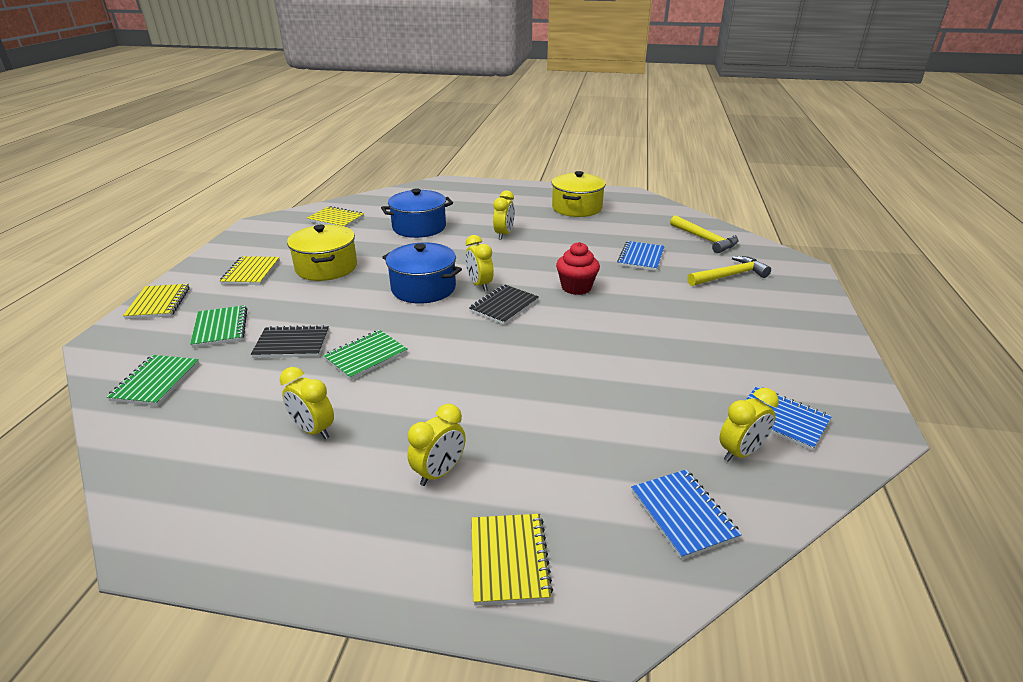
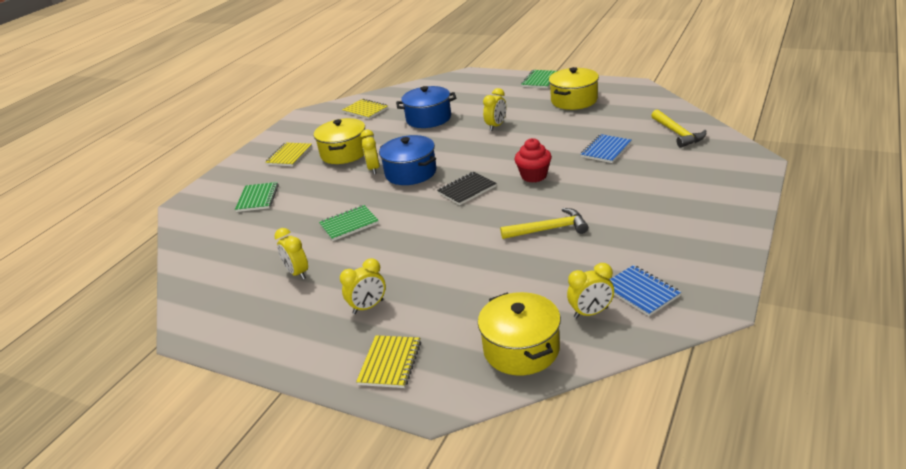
camera: 20 degrees right, 0 degrees up
(156, 382) = (209, 234): green notebook -> green notebook (540, 80)
(159, 303) = (222, 178): yellow notebook -> none
(292, 344) = (301, 212): black notebook -> none
(479, 285) = (455, 171): yellow clock -> yellow clock (373, 169)
(683, 514) = (521, 349): blue notebook -> yellow pot
(729, 276) = (677, 169): yellow hammer -> yellow hammer (548, 229)

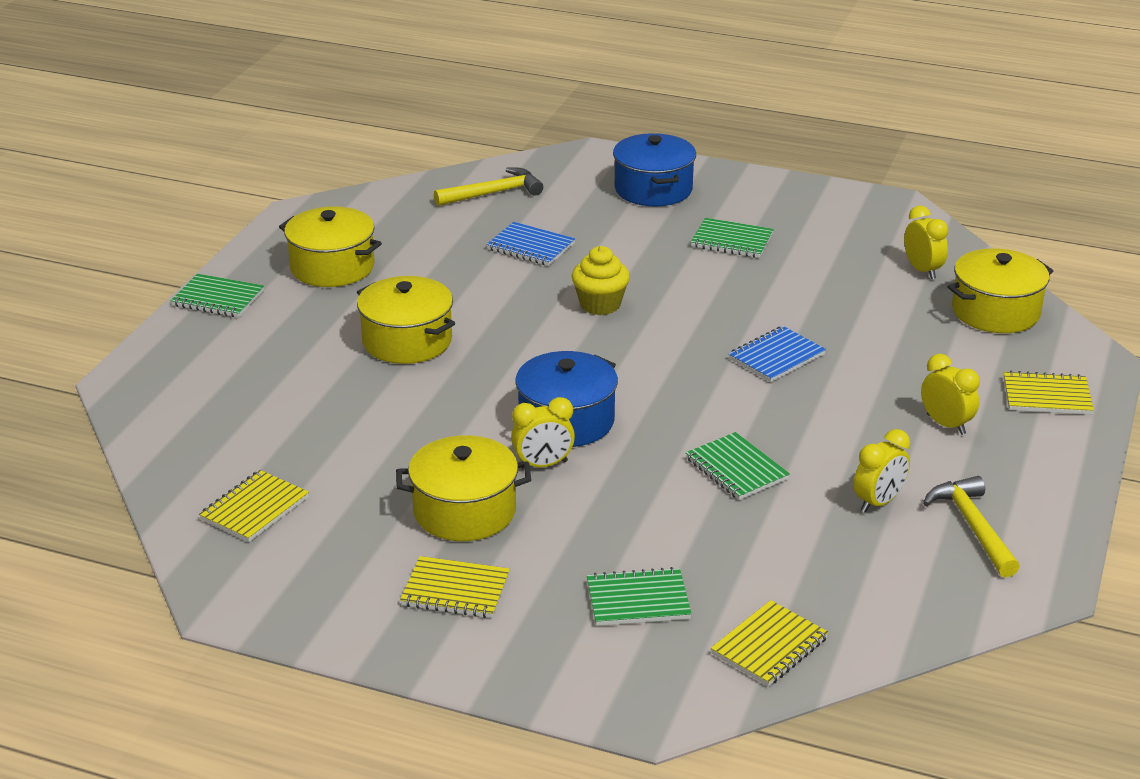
camera: 100 degrees left, 0 degrees up
(204, 234) = (769, 646): none -> yellow notebook
(428, 118) = (339, 418): blue pot -> blue pot (653, 189)
(467, 190) = (635, 361): black notebook -> none
(496, 126) = (407, 341): yellow clock -> yellow pot
(534, 176) = (600, 304): red cupcake -> yellow cupcake
(548, 229) = (751, 294): yellow hammer -> yellow hammer (973, 527)
(627, 221) = (731, 241): none -> green notebook
(640, 292) = (879, 241): blue notebook -> blue notebook (776, 357)

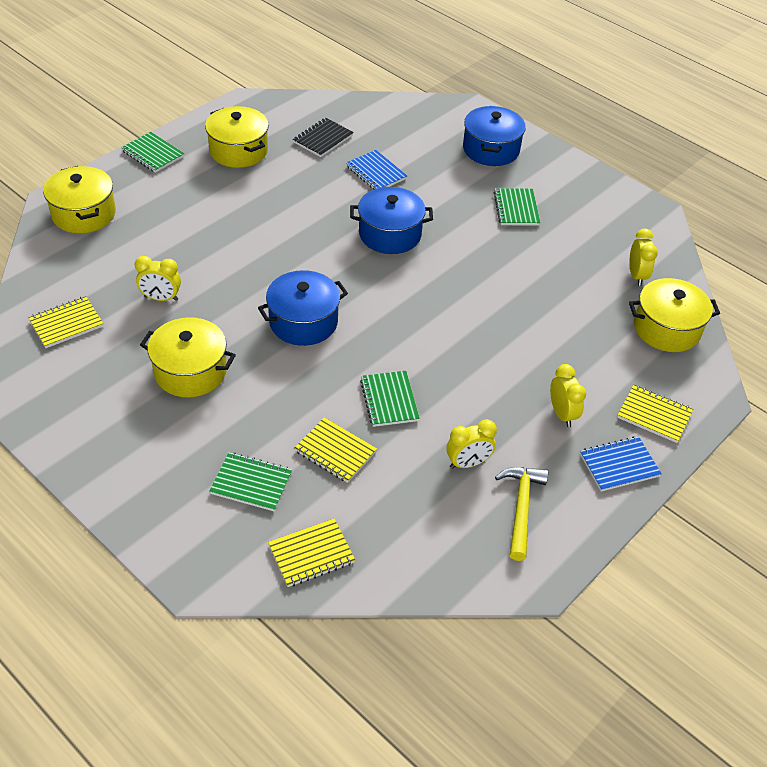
camera: 20 degrees right, 15 degrees up
(407, 341) = (245, 224): yellow pot -> yellow pot (84, 214)
(434, 228) = (323, 139): none -> black notebook
(455, 590) = (143, 432): yellow notebook -> yellow notebook (335, 451)
(493, 193) = (381, 121): yellow hammer -> none
(543, 465) = (264, 352): yellow clock -> yellow clock (161, 298)
(600, 304) = (390, 234): yellow cupcake -> blue pot
(731, 241) = (516, 209): green notebook -> green notebook turned 45 degrees clockwise
(776, 357) = (480, 316): blue notebook -> blue notebook (619, 465)

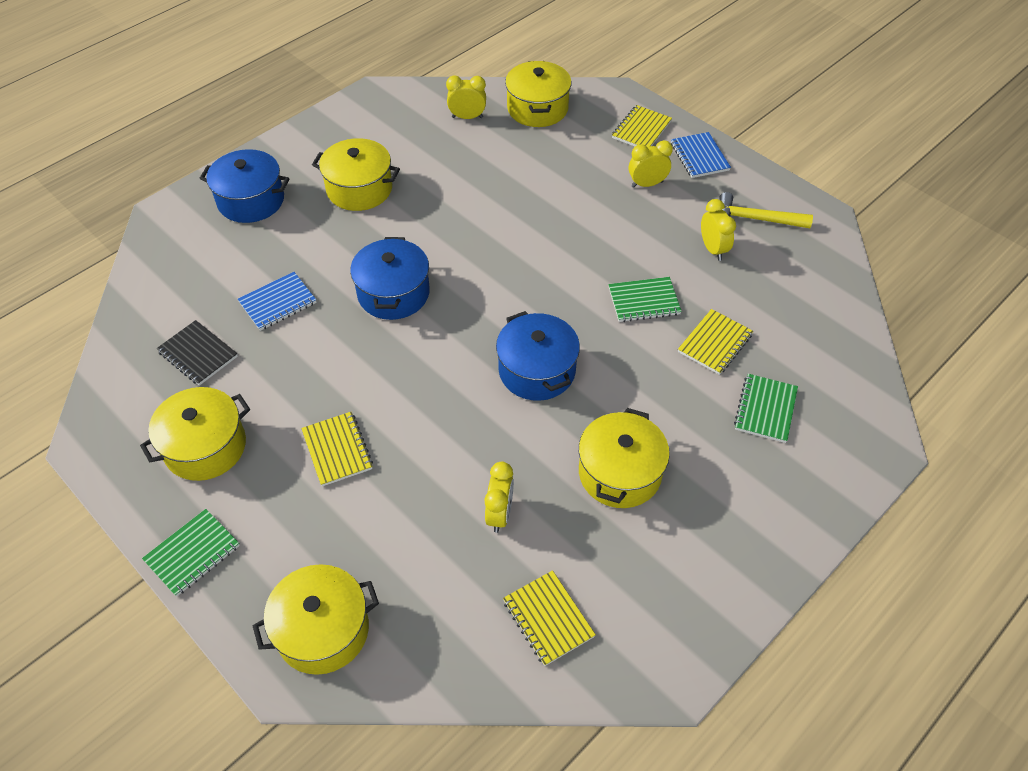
camera: 85 degrees left, 5 degrees up
(311, 554) = (836, 361): yellow notebook -> yellow notebook (337, 450)
(516, 209) = (359, 189): green notebook -> yellow pot

